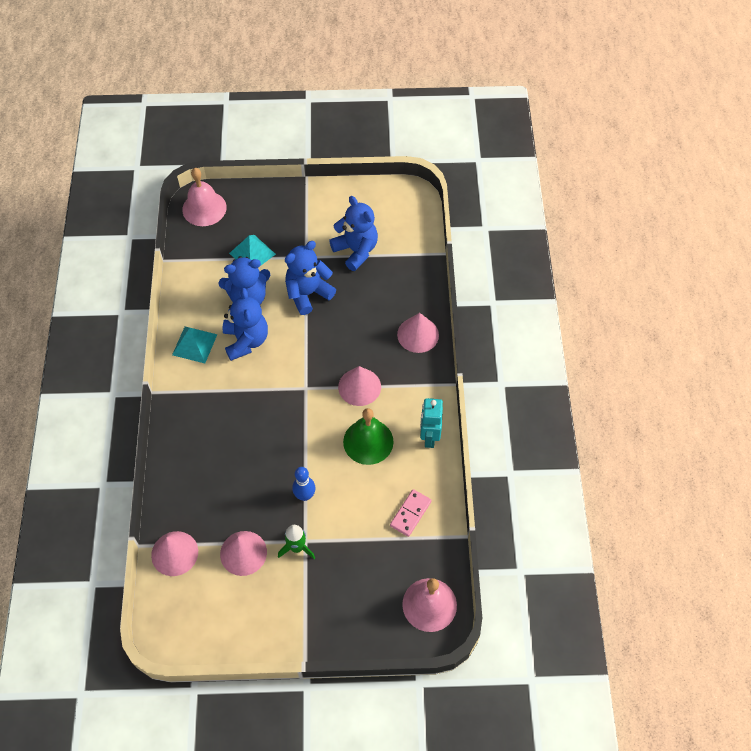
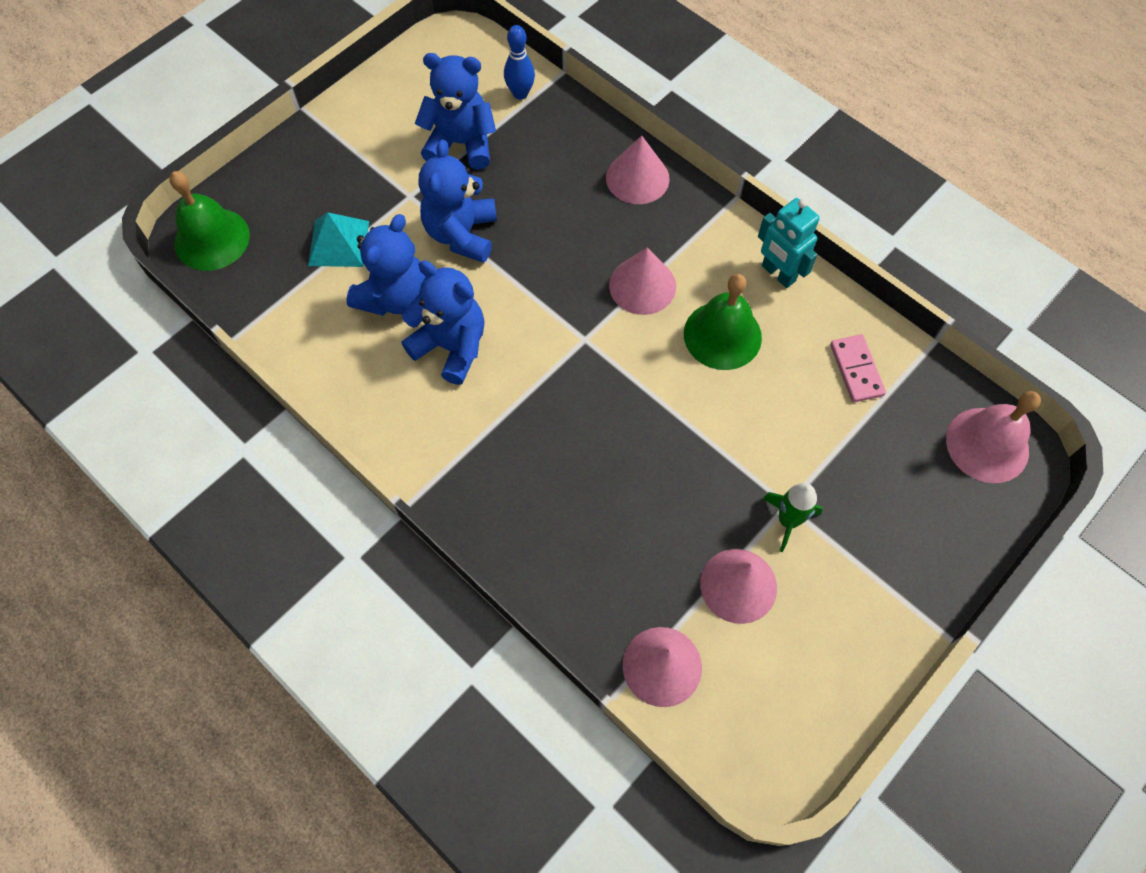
camera: 45 degrees left, 5 degrees up
(194, 344) = (391, 405): turquoise pyramid -> none
(204, 208) = (212, 239): pink bell -> green bell
(305, 495) = (727, 456): blue bowling pin -> blue bowling pin (520, 93)

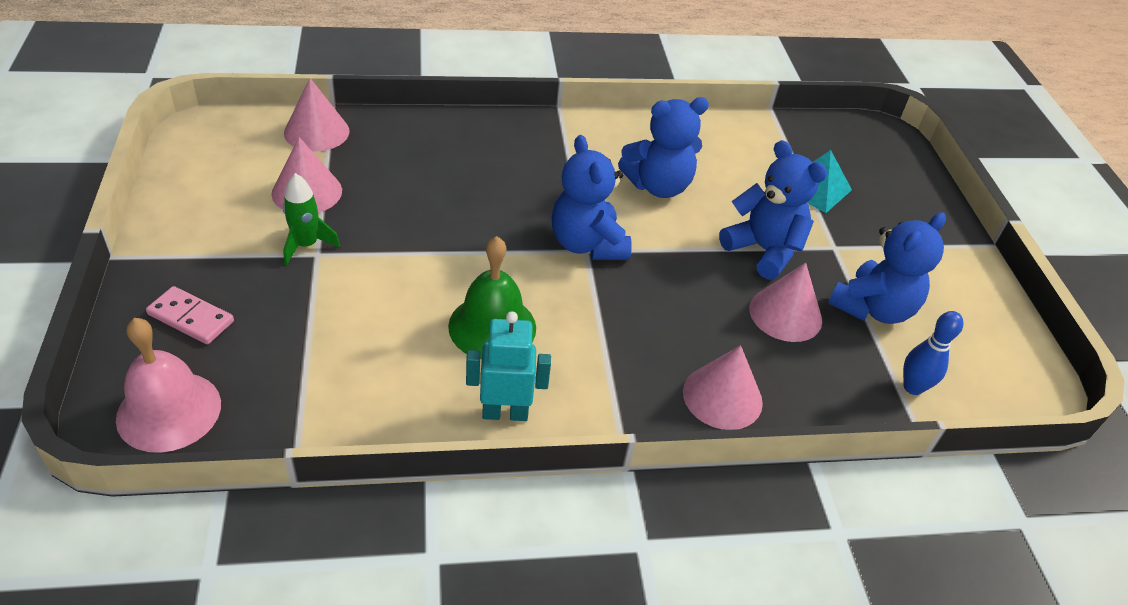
camera: 125 degrees right, 20 degrees down
(212, 239) = (875, 140): green bell -> none
(394, 296) = (735, 186): blue teddy bear -> blue teddy bear (587, 244)
(642, 285) = (598, 315): pink cone -> pink cone (785, 314)
(856, 370) = (350, 384): pink domino -> pink domino (191, 318)

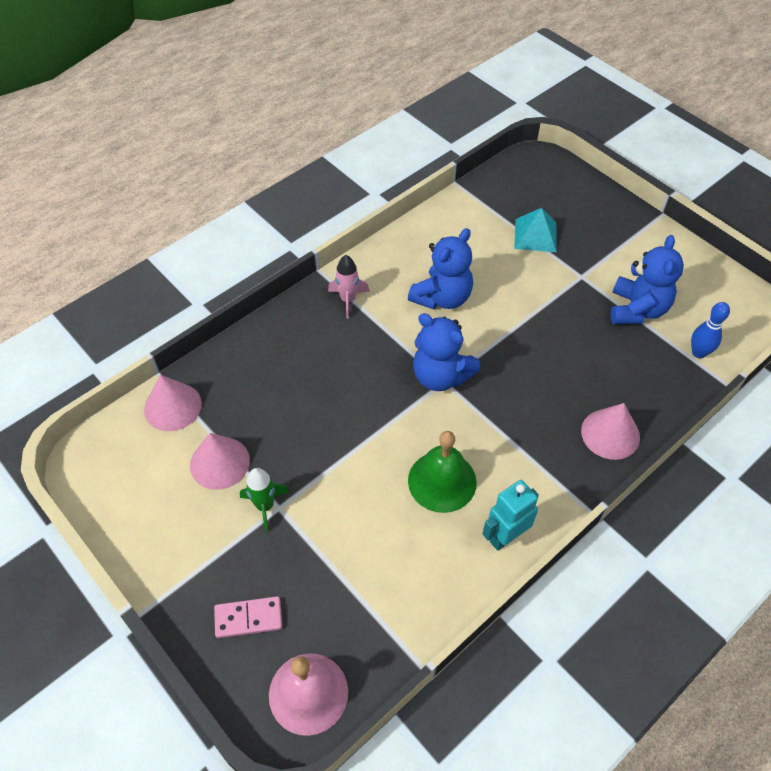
camera: 30 degrees left, 10 degrees up
(561, 140) = (348, 300): none -> pink rocket
(763, 250) = (545, 307): blue teddy bear -> none
(785, 314) = (595, 348): pink cone -> none

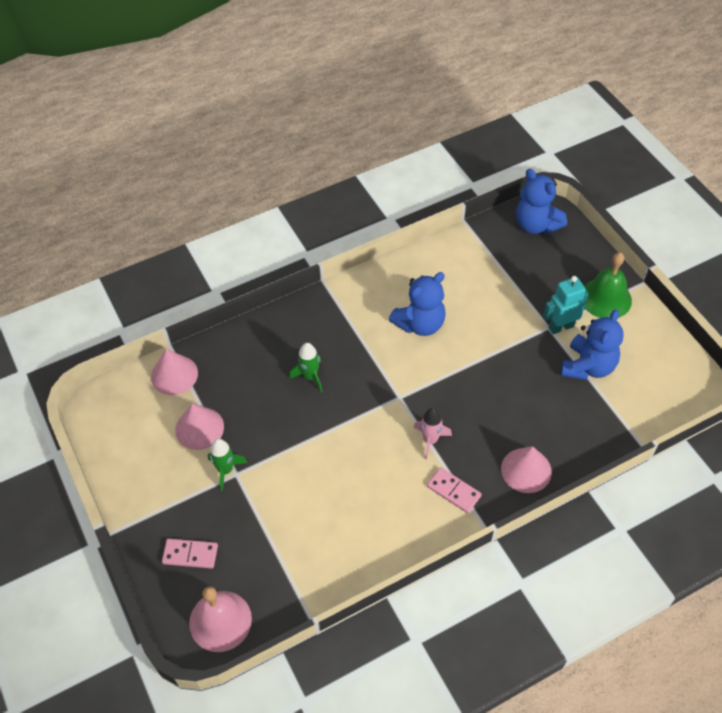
camera: 15 degrees right, 0 degrees up
(335, 378) = (310, 376): none -> green rocket
(348, 300) = (340, 311): pink rocket -> pink rocket (430, 440)
(441, 376) = (398, 392): blue teddy bear -> blue teddy bear (536, 225)
(442, 481) = (372, 480): green bell -> green bell (605, 298)
(505, 536) = (410, 536): turquoise robot -> turquoise robot (561, 327)
(535, 235) = (520, 282): turquoise pyramid -> none
(538, 474) = (453, 491): none -> pink domino
(698, 353) = (629, 415): blue bowling pin -> none

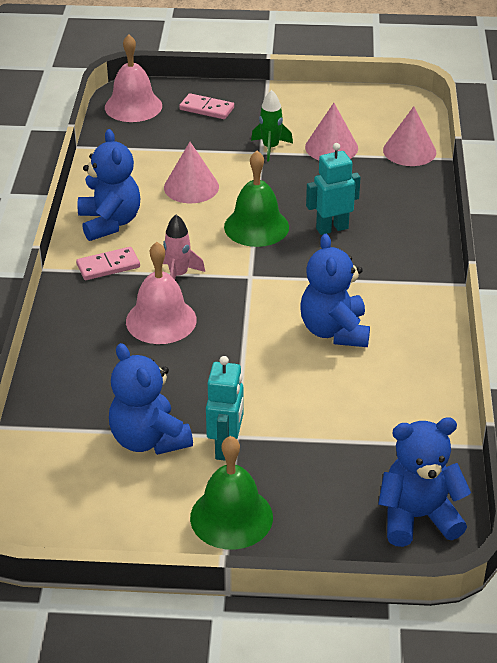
camera: 120 degrees right, 15 degrees down
(190, 554) = (206, 109): pink domino -> pink domino turned 75 degrees clockwise
(310, 376) = (332, 228): green rocket -> turquoise robot
(340, 423) = (256, 226): none -> green bell
(403, 524) = (109, 223): none -> blue teddy bear
(484, 422) = (161, 320): none -> pink bell
(526, 470) = (77, 323): pink cone -> pink cone (191, 187)

